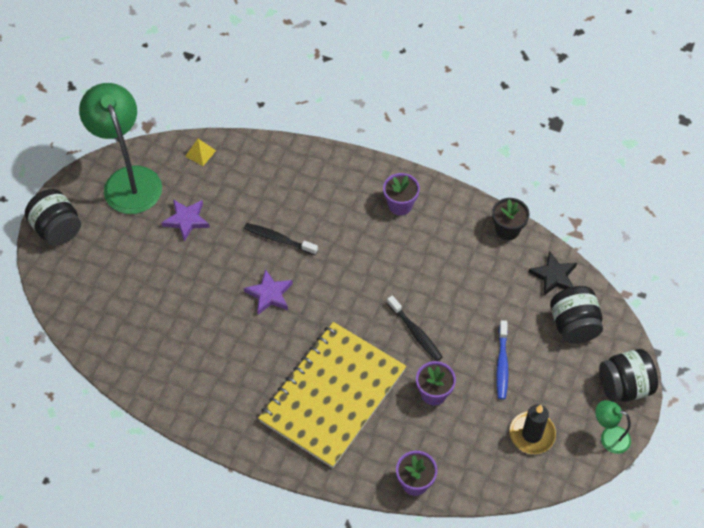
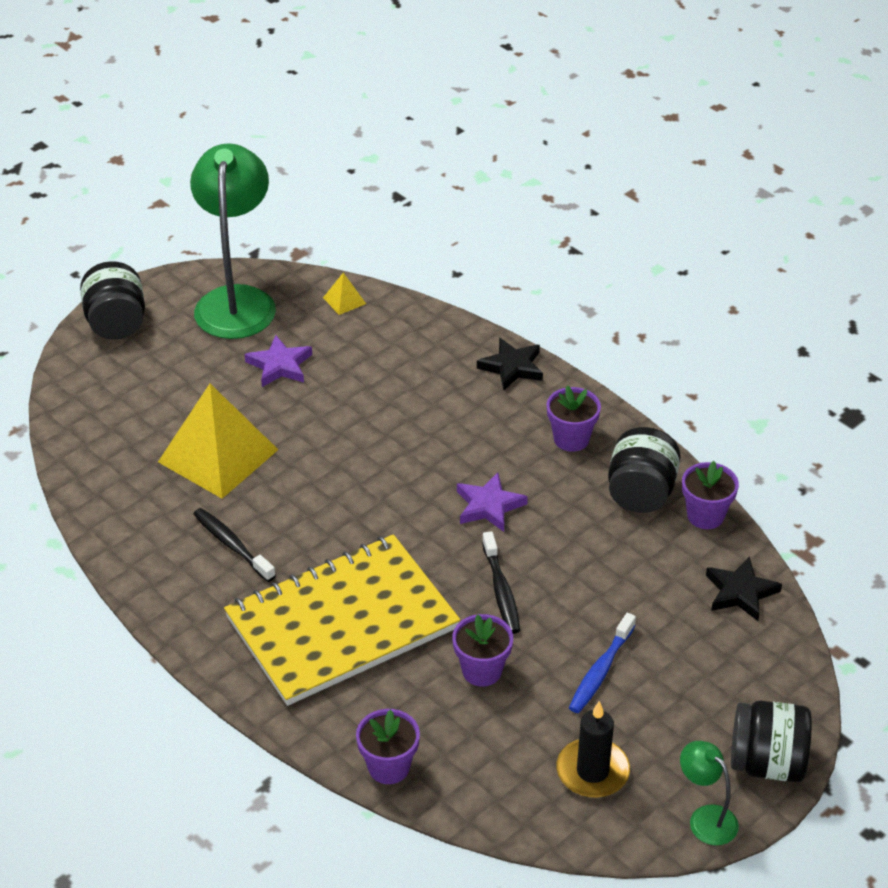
camera: 25 degrees right, 15 degrees down
(186, 305) = (218, 455): none -> yellow pyramid
(269, 294) = (332, 480): purple star -> purple star (489, 506)
(278, 239) = (384, 423): black toothbrush -> black toothbrush (232, 545)
(335, 165) = (512, 367): none -> black star
(507, 230) = (705, 515): black flower pot -> purple flower pot
(573, 325) = (734, 661): black jar -> black jar (641, 493)

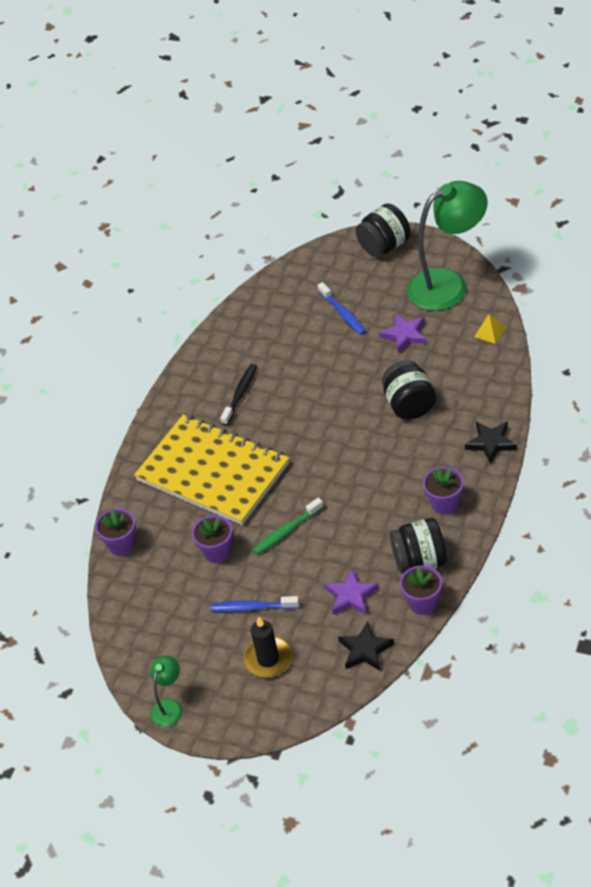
camera: 70 degrees right, 5 degrees up
(190, 401) = (343, 314): none -> blue toothbrush
(218, 455) = (307, 350): yellow pyramid -> none
(489, 506) = (354, 492): purple star -> purple star (351, 596)
(501, 590) = (286, 531): black toothbrush -> green toothbrush
(592, 771) = (172, 638): black candle -> black candle (268, 659)
(767, 763) = (229, 720): black jar -> black jar (410, 405)

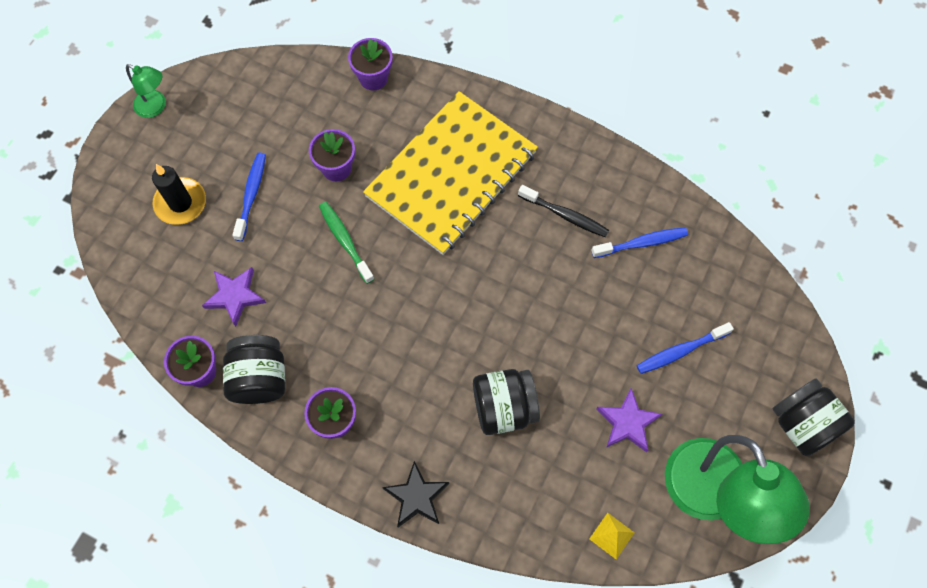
camera: 90 degrees right, 20 degrees up
(257, 346) = (642, 243): none -> blue toothbrush
(365, 650) = (159, 300): black star -> none

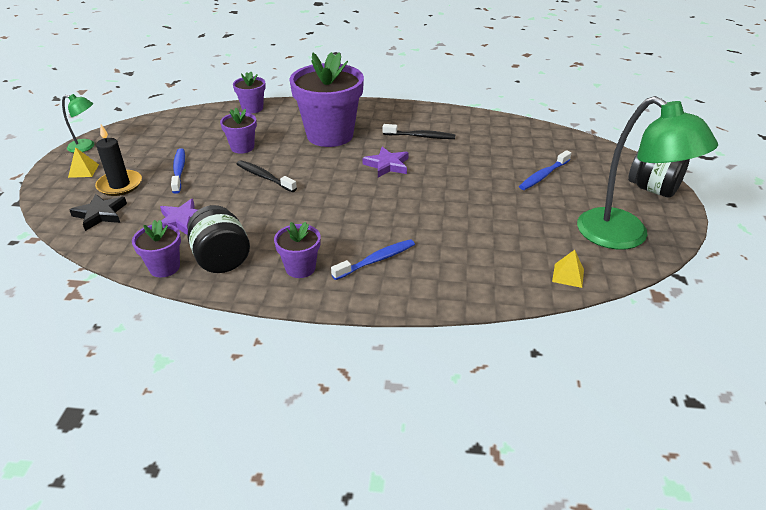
camera: 20 degrees left, 30 degrees down
(145, 159) = (83, 170): none -> yellow pyramid
(345, 241) = (264, 177): green toothbrush -> black toothbrush
(416, 497) = (394, 294): black star -> black star (100, 214)
(451, 174) = (330, 135): yellow notebook -> purple flower pot
(504, 408) = (436, 229): black jar -> none
(627, 423) = (533, 215): purple star -> purple star (387, 165)
(642, 243) = (481, 137): blue toothbrush -> blue toothbrush (376, 260)

